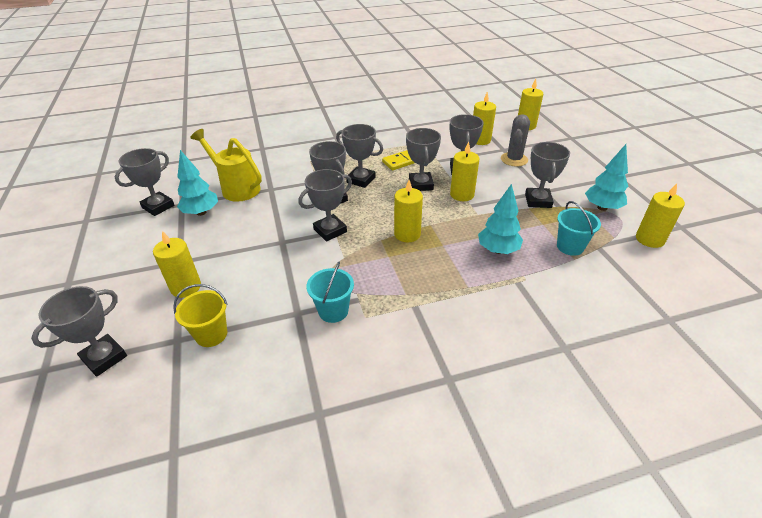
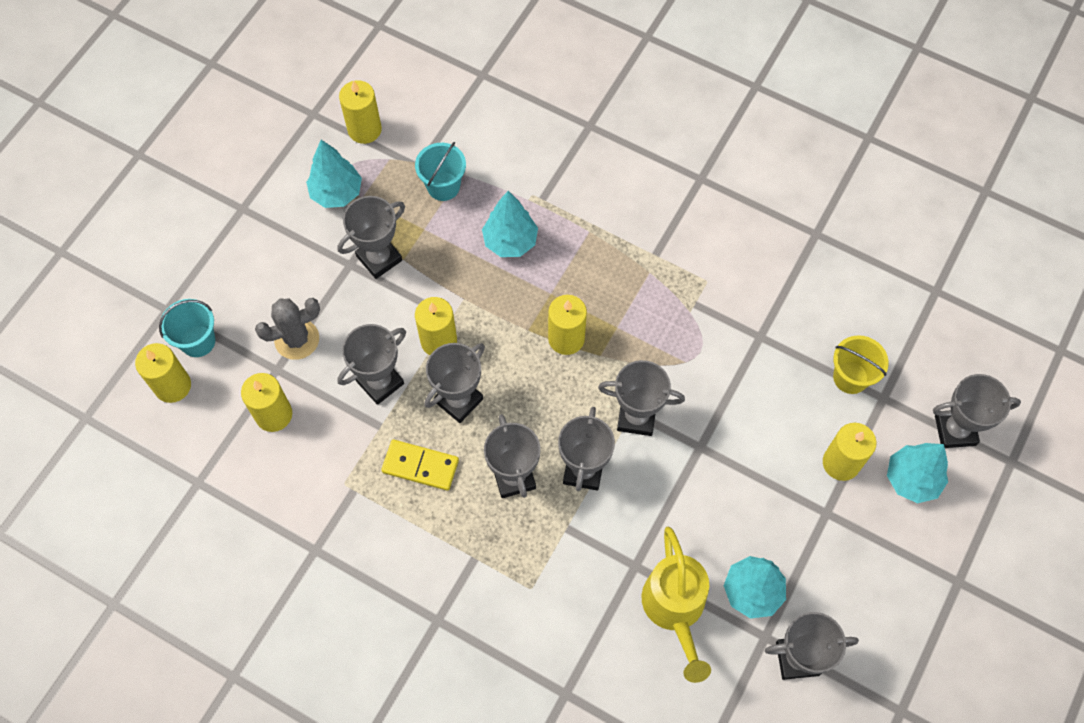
camera: 135 degrees left, 25 degrees up
(127, 309) = (912, 479): none -> turquoise tree
(333, 311) = (728, 310): turquoise bucket -> turquoise bucket (198, 341)

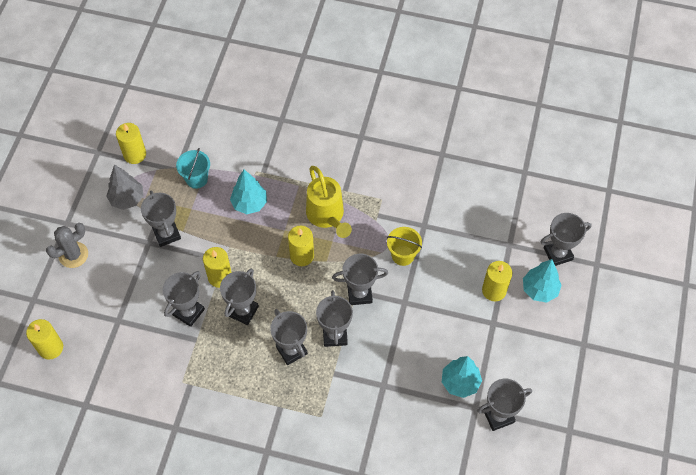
camera: 15 degrees left, 5 degrees down
(198, 341) = (60, 315): turquoise bucket -> none
(273, 414) = (124, 349): yellow candle -> none
(297, 339) = (126, 298): grey cactus -> grey cactus (73, 255)
(337, 193) = (127, 199): turquoise tree -> grey tree
(379, 258) = (166, 234): grey trophy -> grey trophy turned 60 degrees counterclockwise
(420, 466) = (229, 358): yellow domino -> none
(675, 609) = (415, 406): yellow watering can -> yellow watering can (327, 216)
(850, 377) = (486, 237): yellow bucket -> yellow bucket (403, 255)

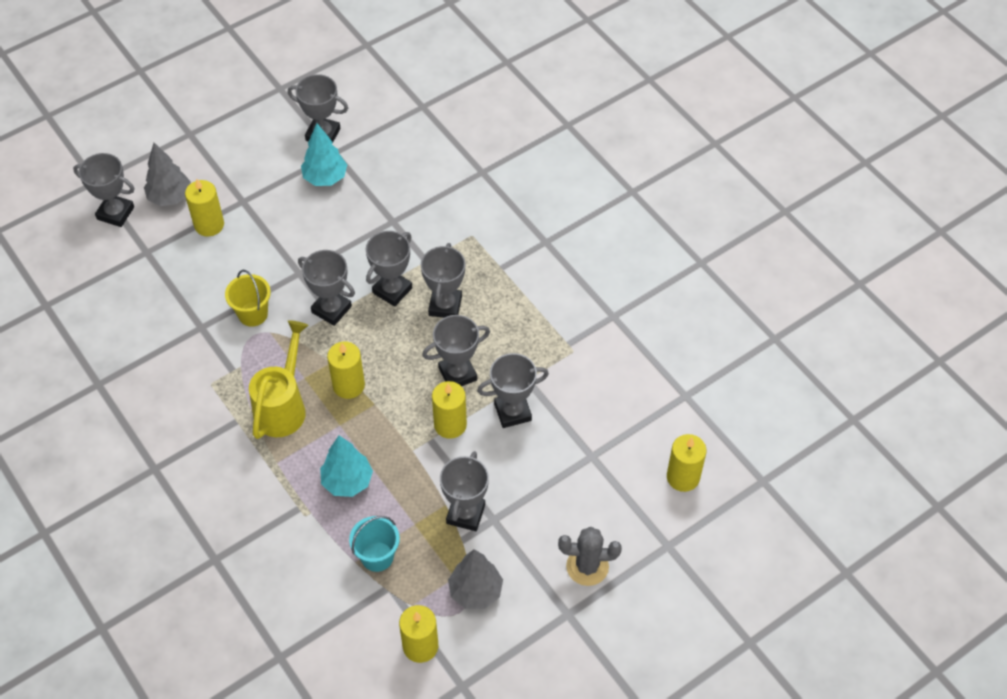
camera: 140 degrees left, 5 degrees down
(539, 290) = (170, 197): turquoise tree -> grey tree

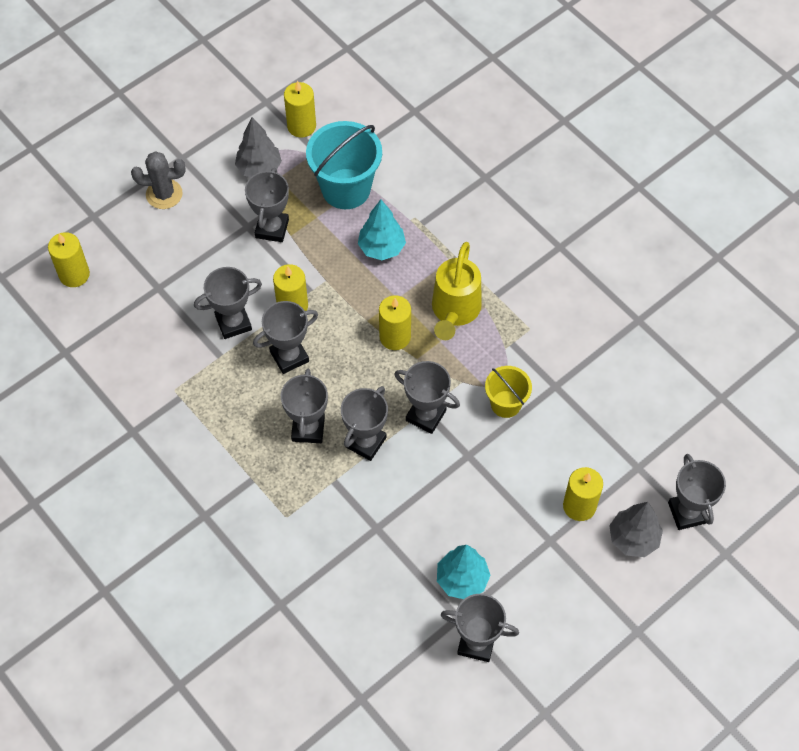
camera: 175 degrees right, 5 degrees up
(115, 213) = (687, 512): grey trophy -> grey trophy turned 60 degrees clockwise
(377, 556) = (346, 189): turquoise bucket -> turquoise bucket, size x1.73

